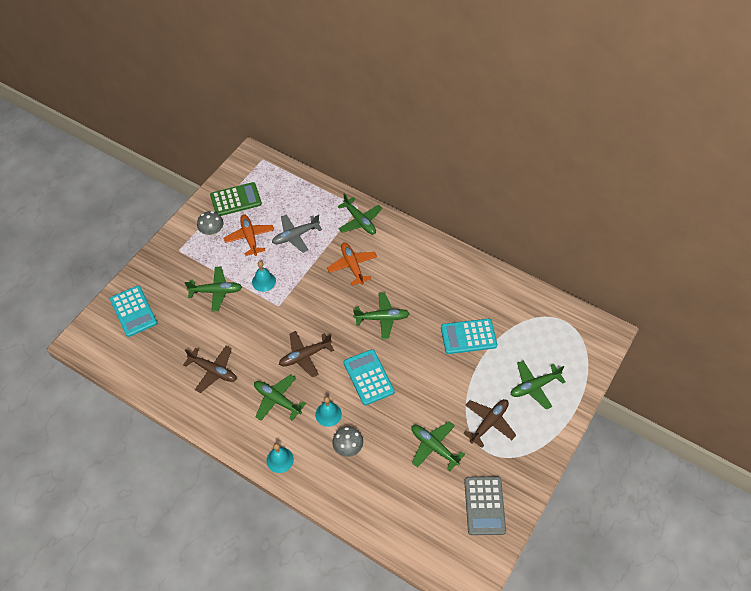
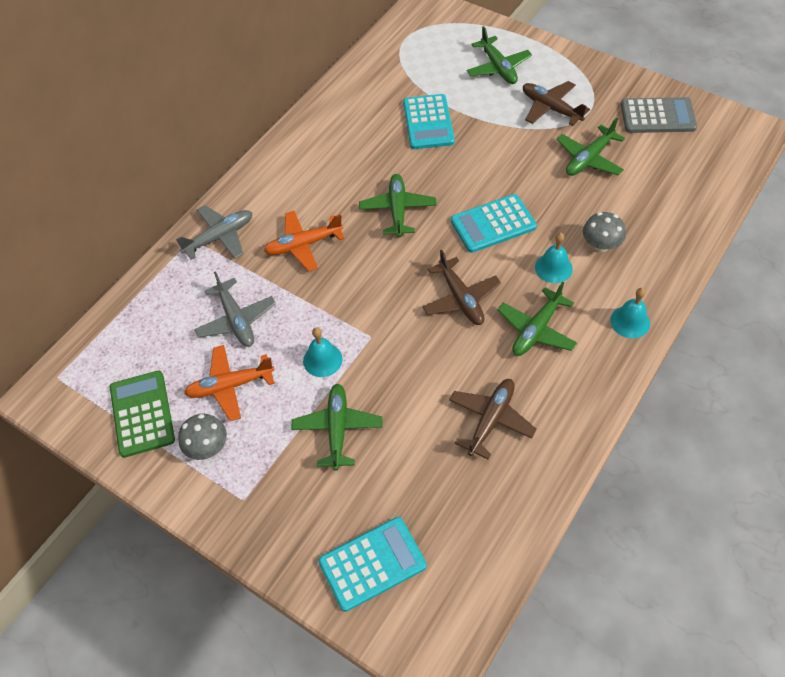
camera: 85 degrees left, 0 degrees up
(360, 221) = (220, 237): green plane -> grey plane

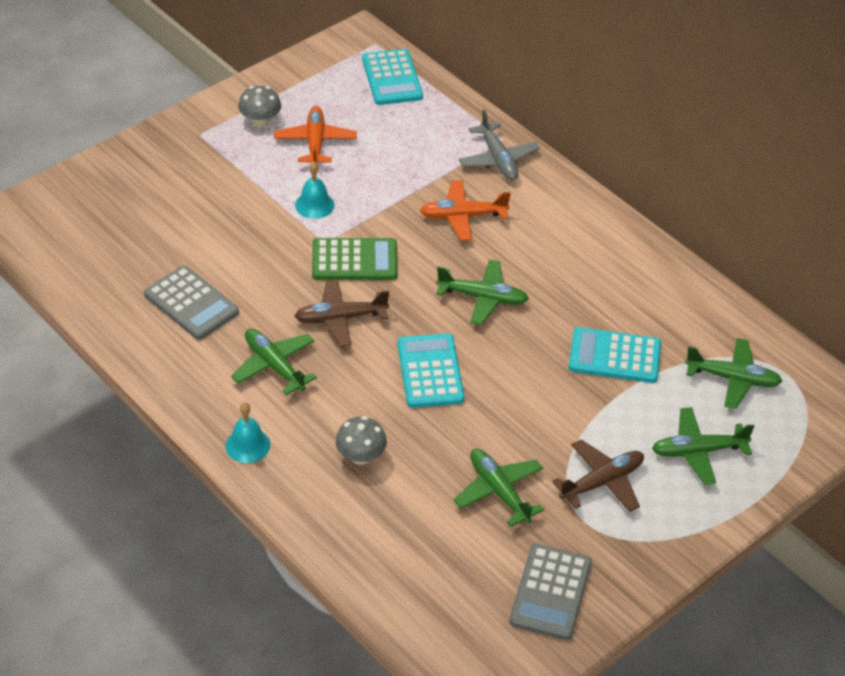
camera: 100 degrees right, 10 degrees down
(142, 414) = (313, 88): green calculator -> green calculator (354, 260)
(236, 320) = (387, 156): grey plane -> none
(303, 245) = (462, 216): orange plane -> orange plane turned 90 degrees counterclockwise
(337, 429) = (236, 201): green plane -> green plane (733, 379)
(372, 563) = (101, 197): turquoise calculator -> turquoise calculator (392, 78)
(491, 419) = (191, 303): brown plane -> grey calculator
(553, 268) = (347, 404): turquoise bell -> none

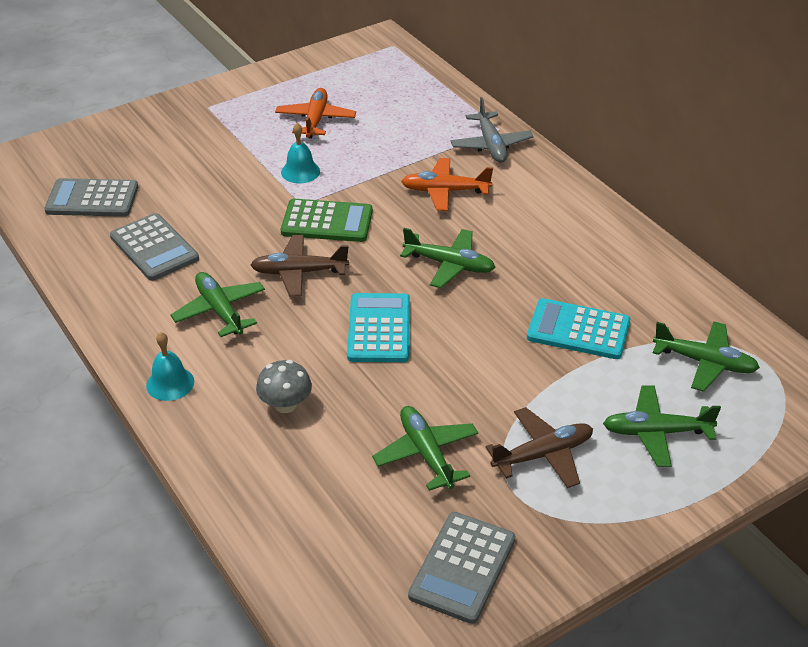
camera: 10 degrees right, 5 degrees down
(112, 253) = (92, 199): none -> grey calculator
(260, 121) = (268, 100): grey mushroom -> none
(392, 78) = (403, 73): turquoise calculator -> none

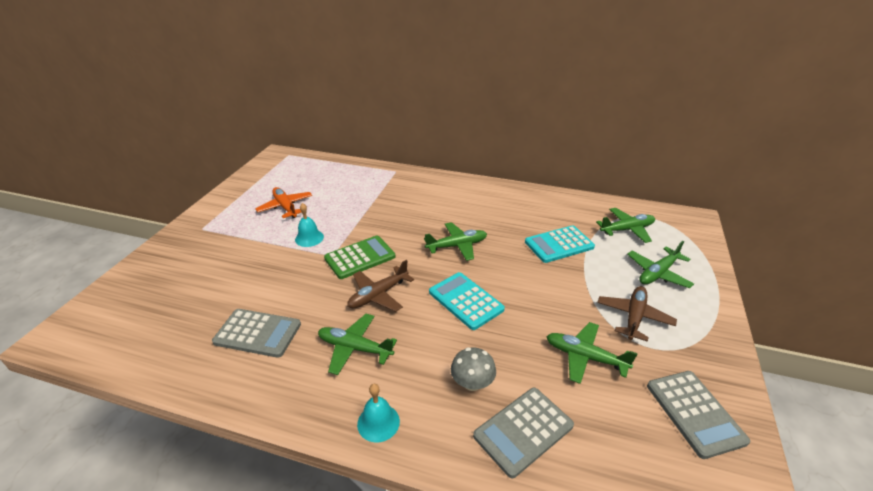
camera: 40 degrees left, 5 degrees down
(92, 199) = (169, 325): grey calculator -> grey calculator (523, 431)
(444, 191) = (406, 211): orange plane -> none
(491, 145) = (401, 180): grey plane -> none

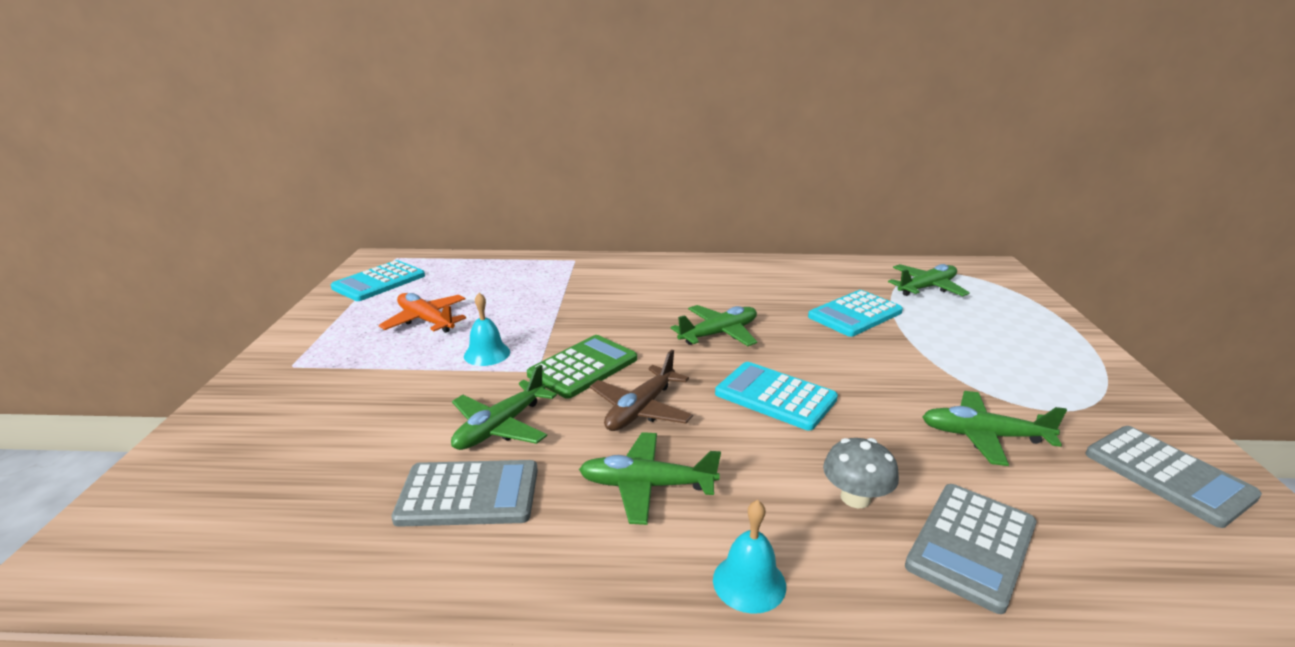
camera: 15 degrees left, 10 degrees down
(271, 173) = (379, 282): none -> turquoise calculator
(634, 317) = (1008, 379): brown plane -> none
(658, 273) = (999, 328): green plane -> green plane (500, 427)

